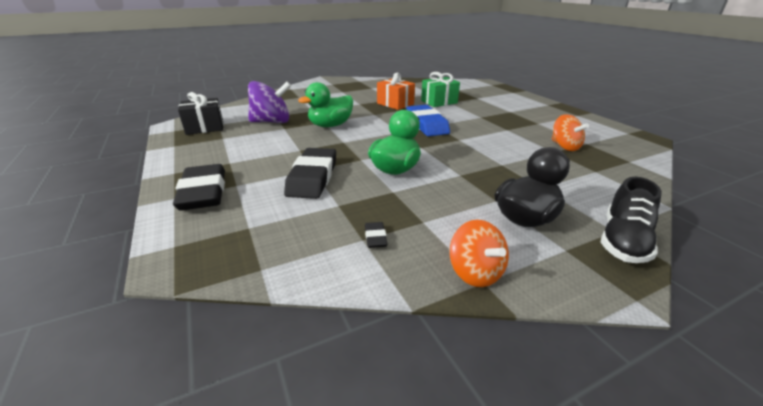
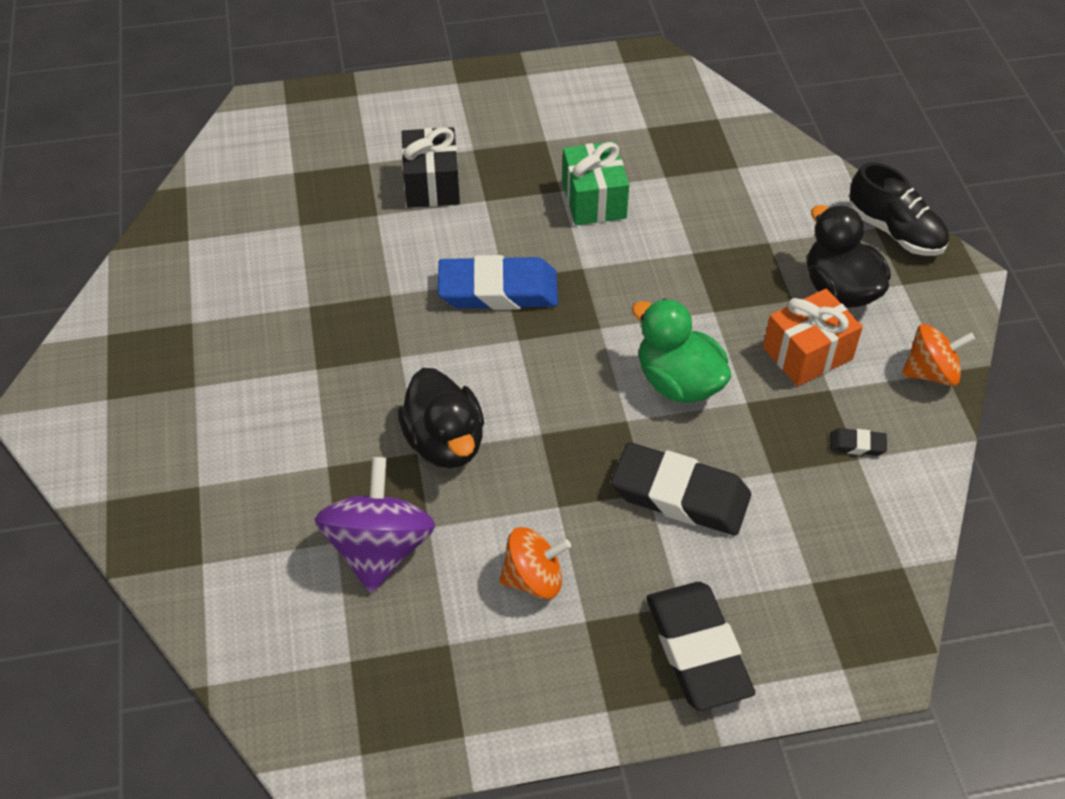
camera: 75 degrees left, 20 degrees up
(204, 192) = (698, 650): black eraser -> black eraser turned 75 degrees clockwise
(205, 127) = (367, 687): black gift -> black gift (432, 184)
(330, 125) = (445, 442): green duck -> black duck
(395, 104) = (349, 306): orange gift -> orange gift (807, 353)
(439, 102) = (368, 230): green gift -> green gift (594, 200)
(564, 147) = (653, 157): orange spinning top -> orange spinning top (534, 579)

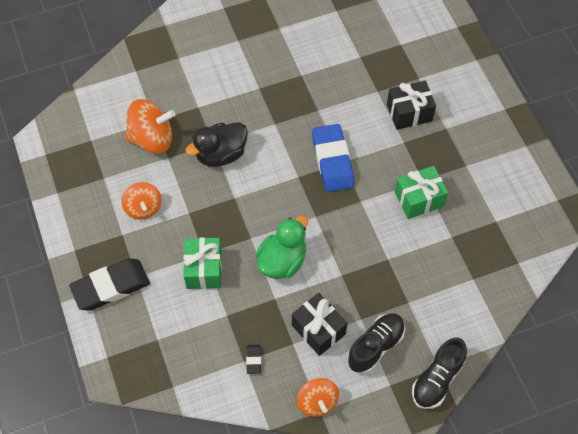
camera: 80 degrees right, 10 degrees up
(379, 549) = (152, 139): purple spinning top -> orange spinning top
(680, 495) = (204, 269): black eraser -> green gift
(807, 353) = (318, 329): orange gift -> black gift
(840, 290) = (375, 346): black duck -> black shoe

